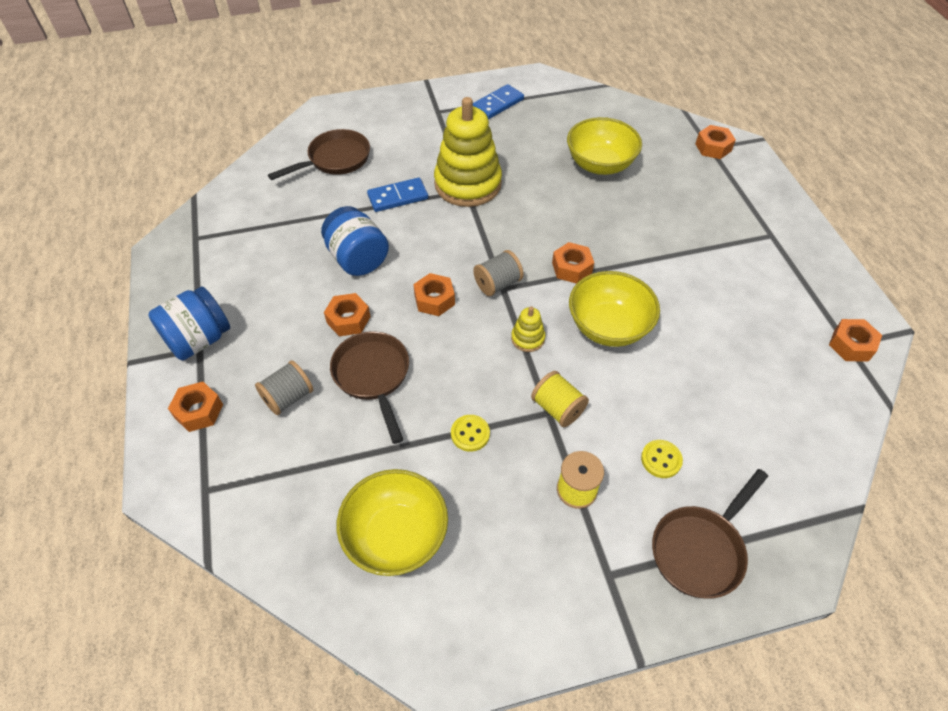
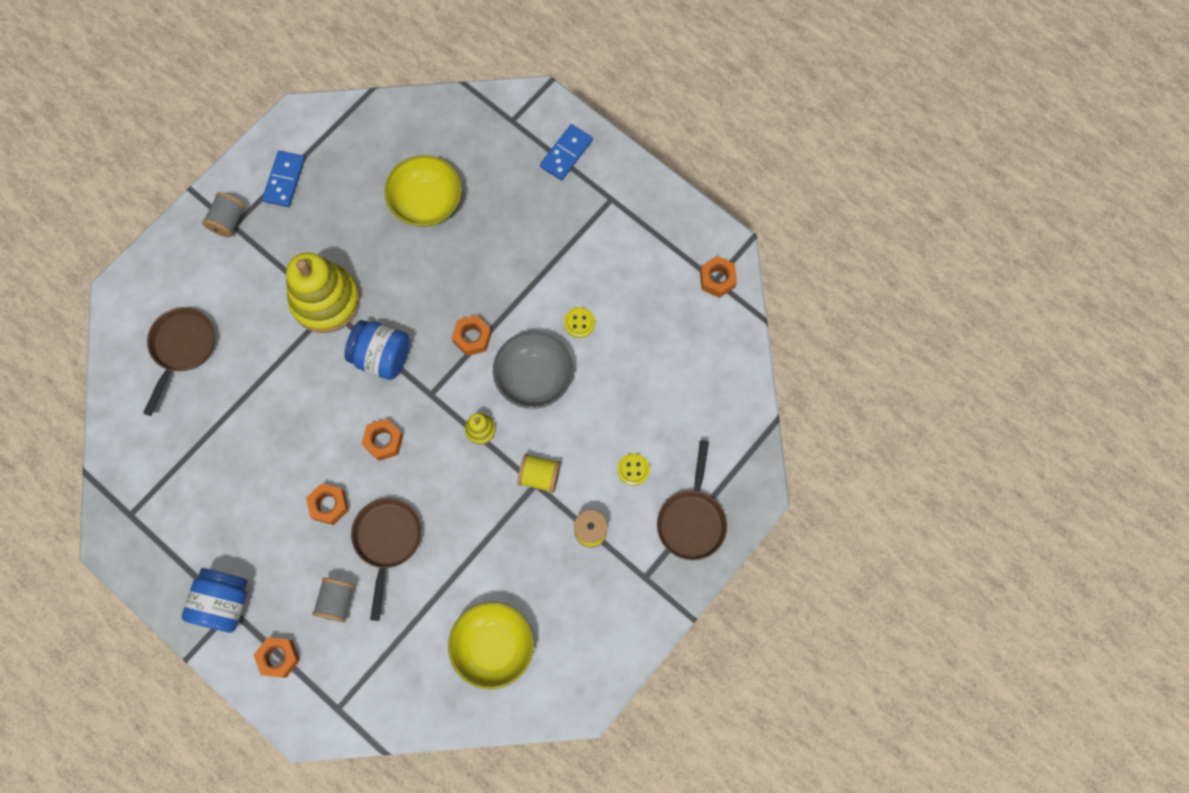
camera: 35 degrees left, 20 degrees up
(357, 259) = (290, 443): blue jar -> blue jar (382, 356)
(373, 376) = (387, 541): brown pan -> brown pan turned 60 degrees clockwise
(398, 197) = (274, 355): blue domino -> blue domino (566, 153)
(470, 434) = (491, 539): yellow button -> yellow button (579, 323)
(497, 284) = (423, 393): grey spool -> grey spool (228, 221)
(608, 327) = (534, 378): yellow bowl -> grey bowl
(713, 147) = (514, 119): orange nut -> none

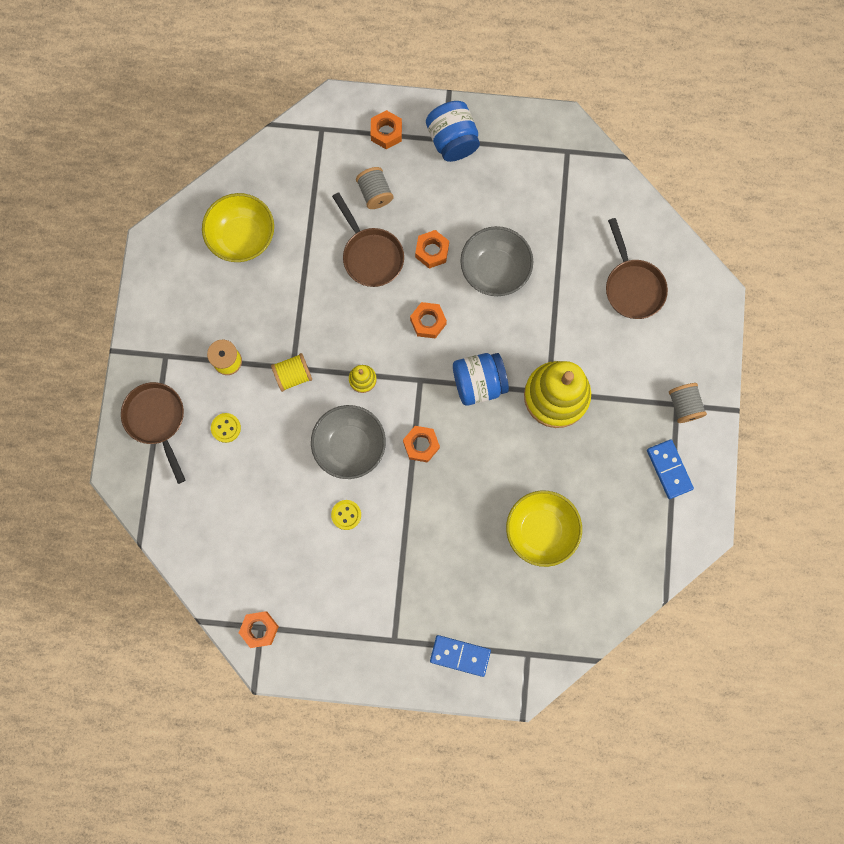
camera: 145 degrees right, 5 degrees up
(287, 447) = (495, 270): none -> grey bowl
(566, 153) = (460, 655): blue domino -> blue domino turned 75 degrees counterclockwise

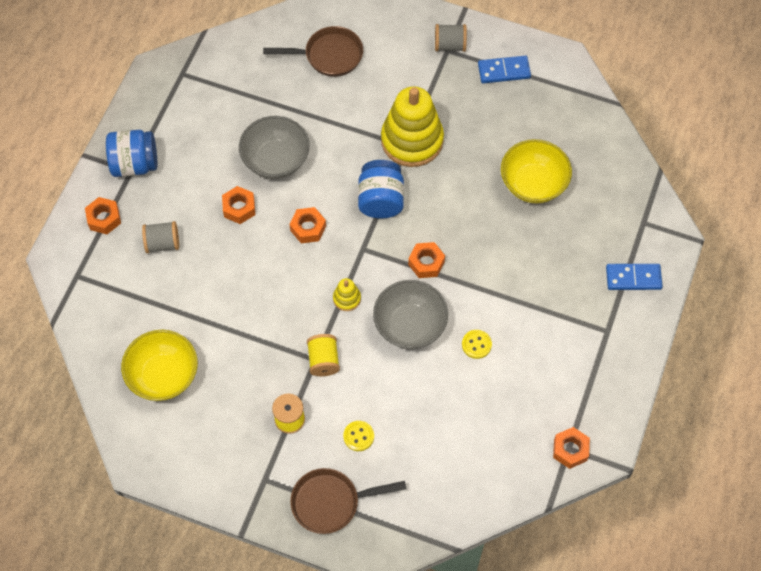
camera: 75 degrees left, 15 degrees down
(371, 255) = (224, 262): brown pan -> none
(460, 655) = (633, 278): blue domino -> blue domino turned 60 degrees clockwise

